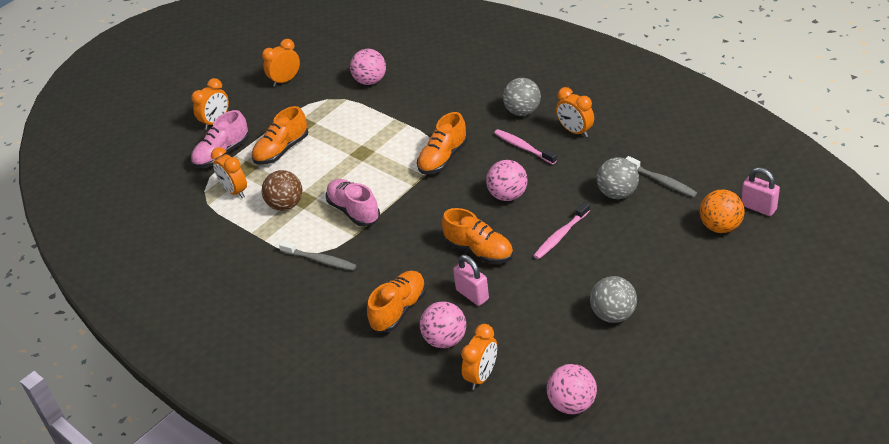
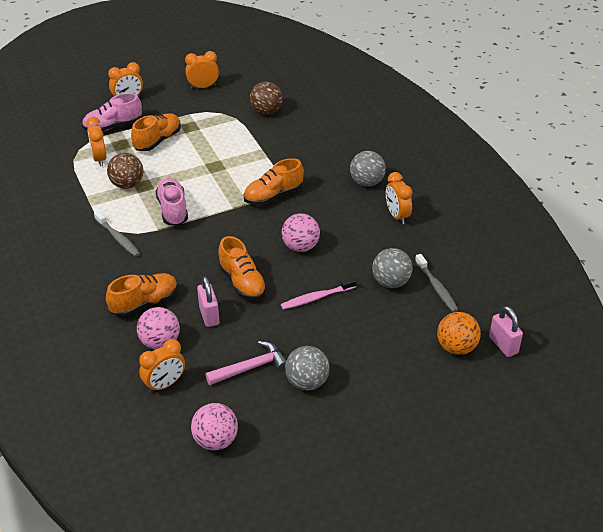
camera: 20 degrees right, 0 degrees up
(282, 150) = (157, 141): orange shoe -> orange shoe turned 150 degrees clockwise
(370, 81) = (266, 111): pink ball -> brown ball
(523, 147) = (344, 212): pink toothbrush -> none
(551, 324) = (251, 367): none -> pink hammer

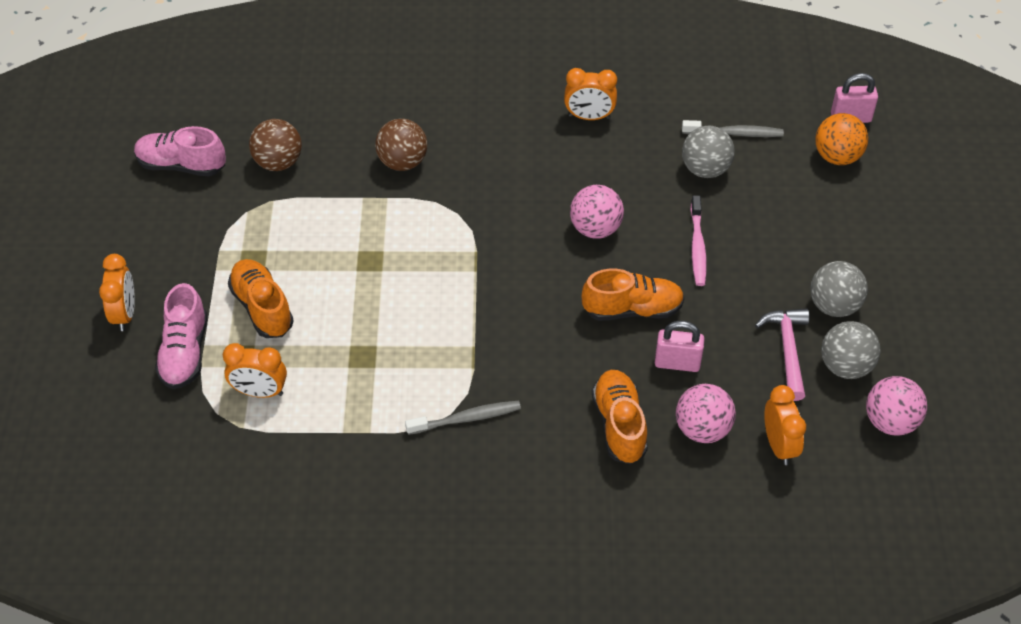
camera: 65 degrees left, 10 degrees up
(127, 184) = (347, 374): brown ball -> brown ball (402, 162)
(173, 210) = (440, 338): pink shoe -> pink shoe (181, 165)
(203, 87) = (160, 212): orange clock -> none
(273, 196) = (476, 220): orange shoe -> none
(366, 182) = (506, 119): grey ball -> grey ball (845, 366)

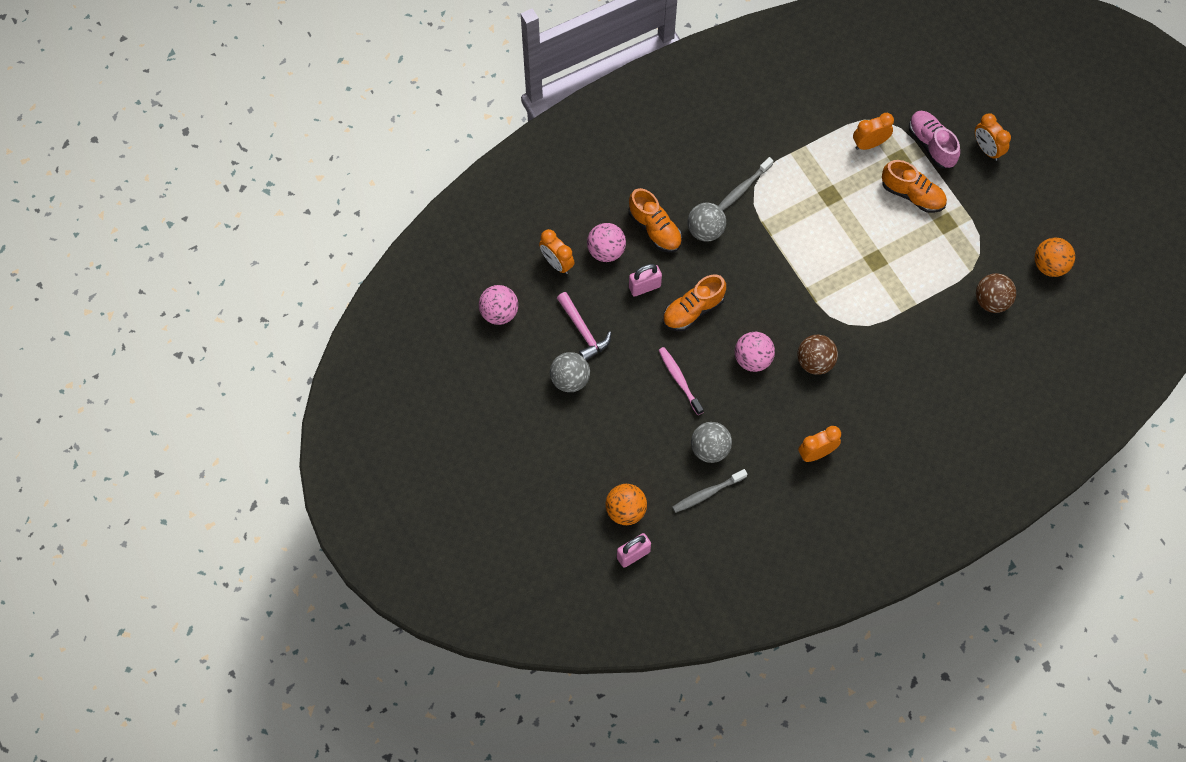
camera: 150 degrees right, 15 degrees up
(181, 165) = (1049, 265): pink shoe -> orange ball
(402, 162) = (913, 345): brown ball -> brown ball (815, 362)
(845, 366) = (542, 337): grey ball -> grey ball (705, 230)

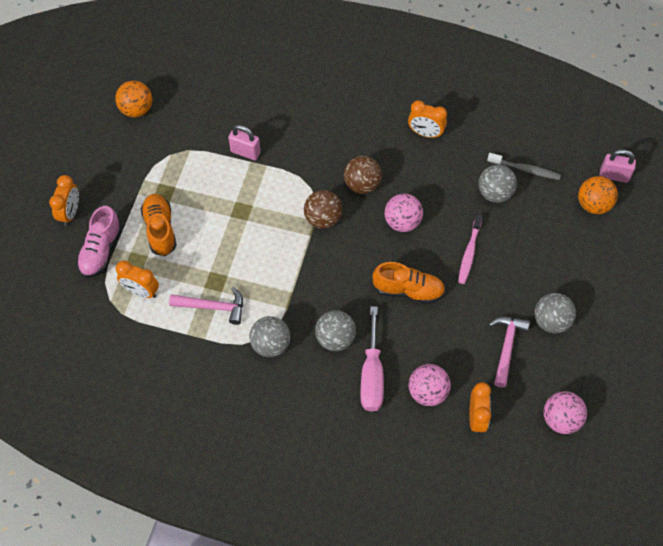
camera: 135 degrees left, 5 degrees down
(644, 287) = (426, 338): pink padlock -> pink padlock (245, 152)
(655, 229) = (372, 375): orange shoe -> pink screwdriver
(743, 188) = (270, 344): grey toothbrush -> grey ball
(810, 177) = (213, 307): none -> pink hammer
(991, 301) = (201, 122): brown ball -> brown ball (323, 219)

